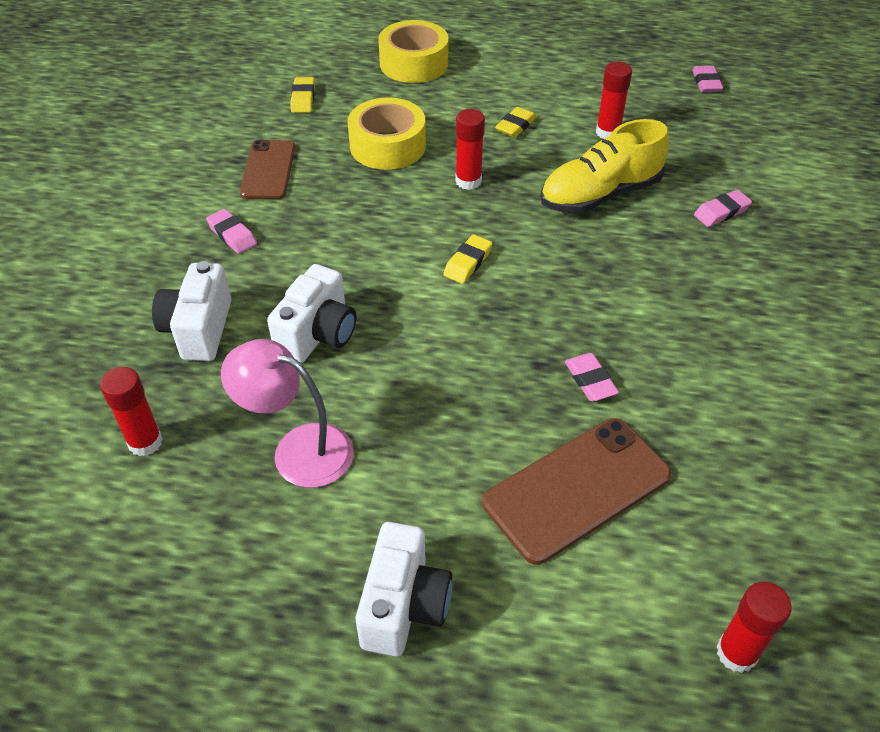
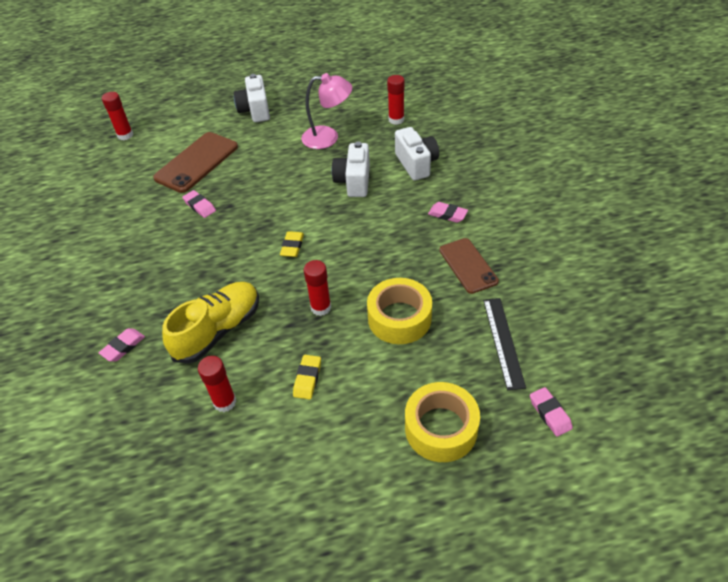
camera: 160 degrees right, 0 degrees up
(303, 99) = (503, 342): yellow eraser -> black ruler
(706, 83) = (134, 519): pink eraser -> pink eraser (550, 413)

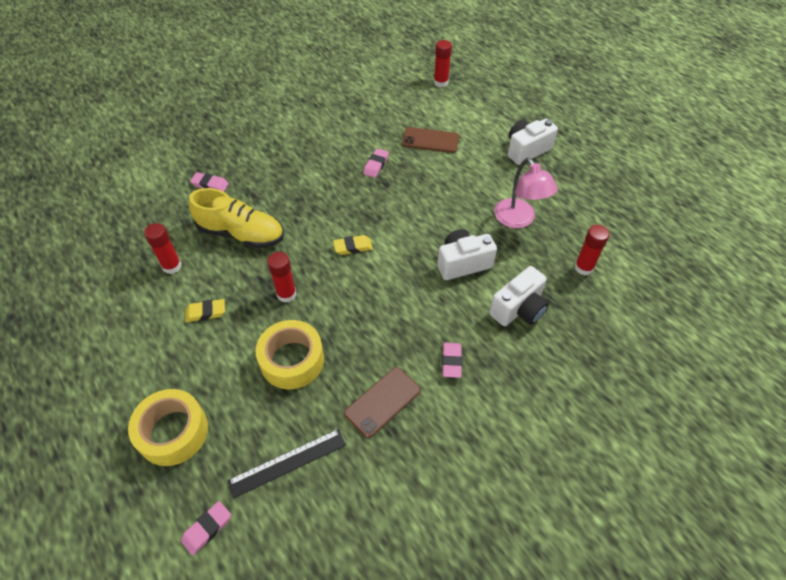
camera: 65 degrees right, 5 degrees up
(196, 162) = (430, 140): brown phone -> brown phone, size x0.67

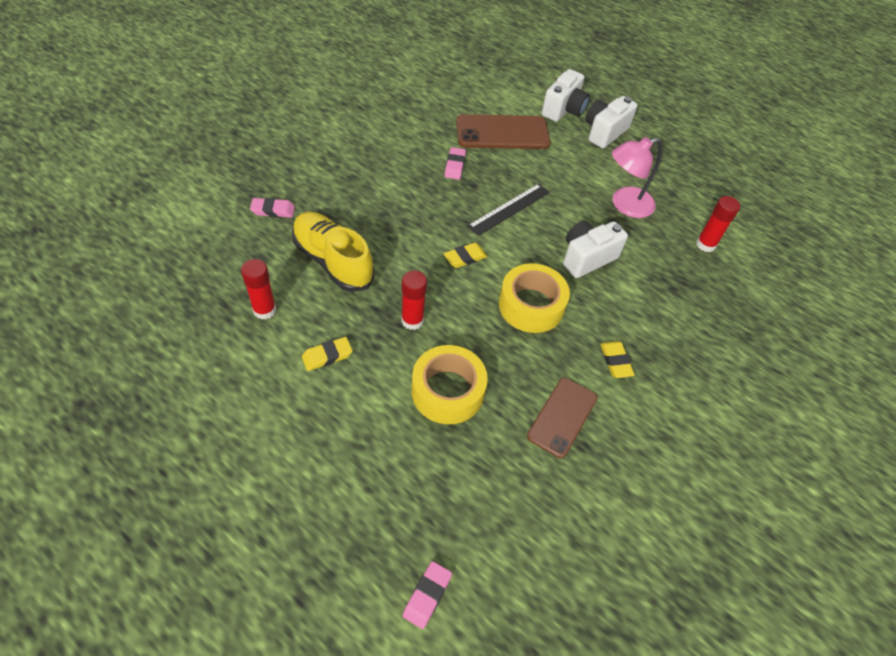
camera: 20 degrees left, 0 degrees up
(173, 432) = (343, 498): yellow tape -> yellow tape (531, 305)
(241, 234) = (333, 261): yellow shoe -> yellow shoe turned 135 degrees counterclockwise
(287, 462) = (487, 502): black ruler -> black ruler (509, 209)
(430, 140) = (502, 133): brown phone -> brown phone, size x1.50
(441, 82) = (489, 70): red glue stick -> none
(451, 361) = (615, 361): pink eraser -> yellow eraser
(518, 309) = (660, 296): white camera -> white camera (563, 110)
(519, 220) = (625, 205): pink lamp -> pink lamp turned 105 degrees clockwise

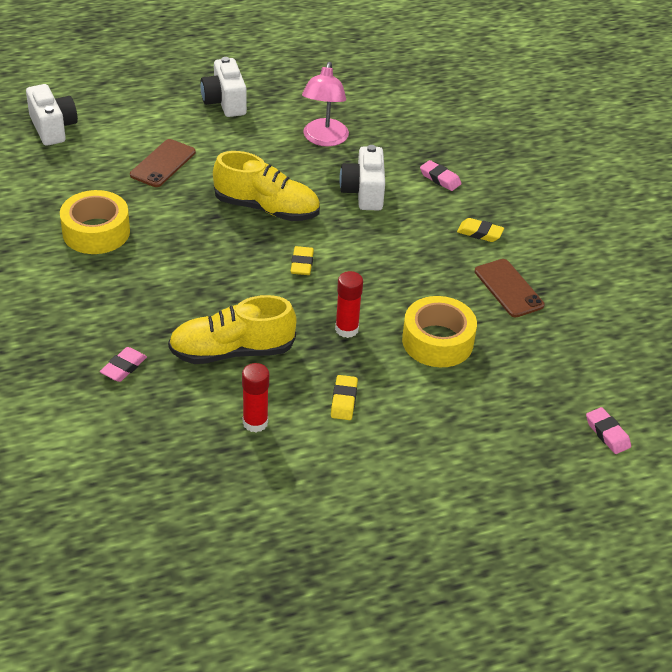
camera: 55 degrees left, 10 degrees down
(455, 166) = (179, 216): pink eraser -> pink eraser (440, 178)
(502, 133) = (163, 163): brown phone -> brown phone, size x0.67
(509, 209) = (267, 208): black ruler -> yellow shoe
(531, 305) = (388, 250): yellow tape -> yellow tape (96, 232)
(563, 110) = (170, 110): white camera -> white camera (53, 128)
(705, 244) = (405, 121): red glue stick -> none

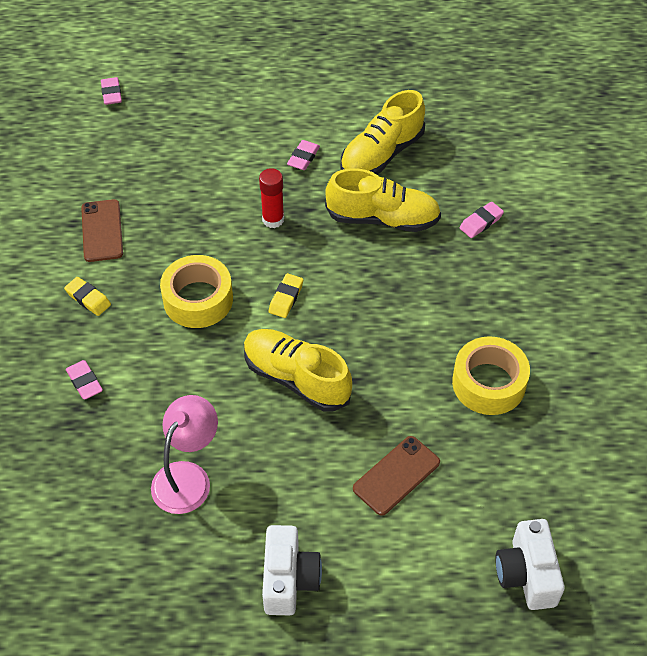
camera: 160 degrees left, 10 degrees up
(255, 422) = (381, 154): red glue stick -> yellow shoe
(344, 400) = (303, 158): yellow eraser -> pink eraser
(363, 192) = (180, 379): white camera -> none
(437, 341) = (198, 192): yellow tape -> yellow tape (198, 299)

